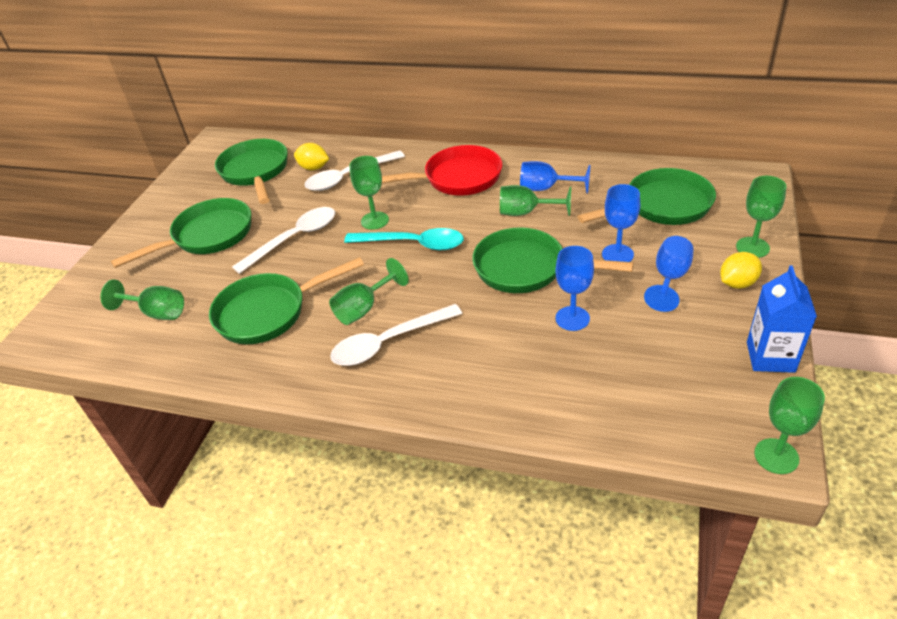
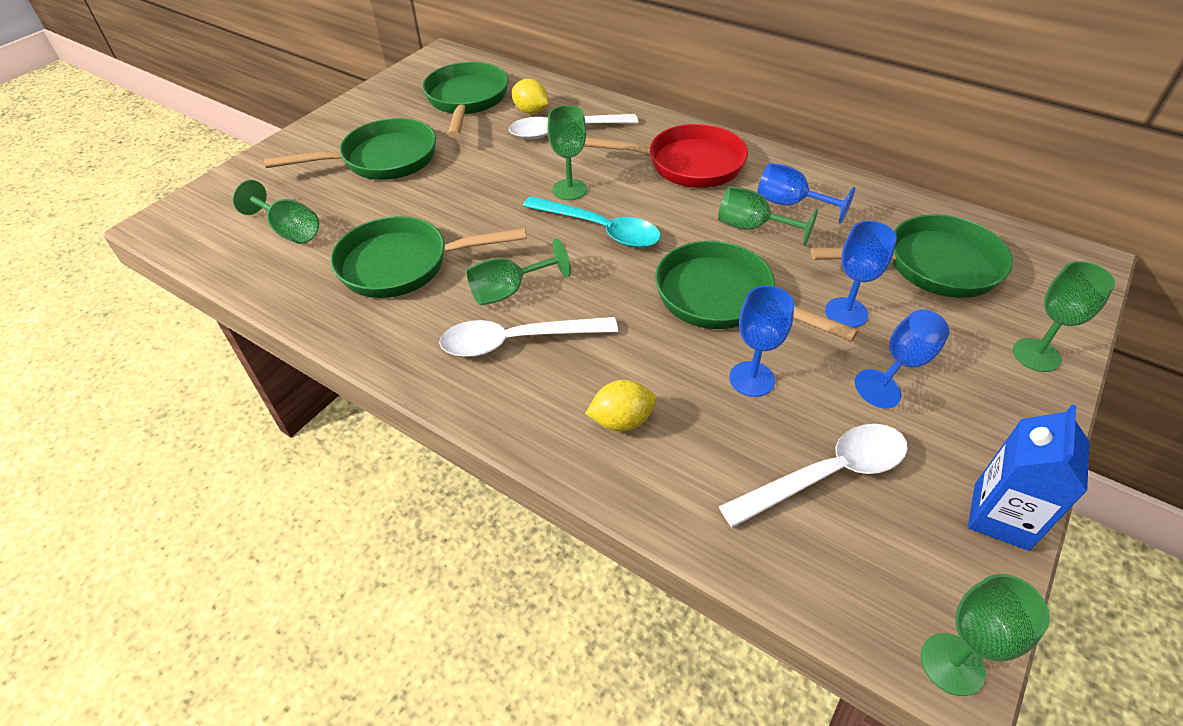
camera: 15 degrees right, 5 degrees up
(294, 239) = (471, 187): white spoon -> white spoon (826, 475)
(737, 283) = (994, 398): yellow lemon -> yellow lemon (621, 420)

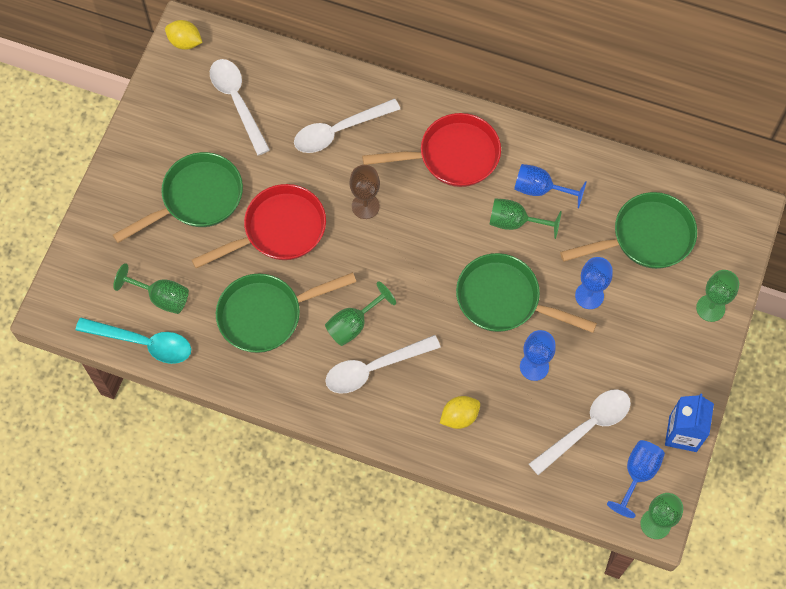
camera: 15 degrees left, 20 degrees up
(458, 195) = (278, 230): none -> red pan
(466, 100) = (237, 102): green pan -> white spoon
(531, 111) = (301, 107): yellow lemon -> yellow lemon (185, 42)
(569, 190) = (365, 206): green goblet -> brown goblet
(600, 229) = (401, 247): turquoise spoon -> turquoise spoon (143, 343)
(902, 364) = (627, 334): blue goblet -> blue goblet (638, 474)

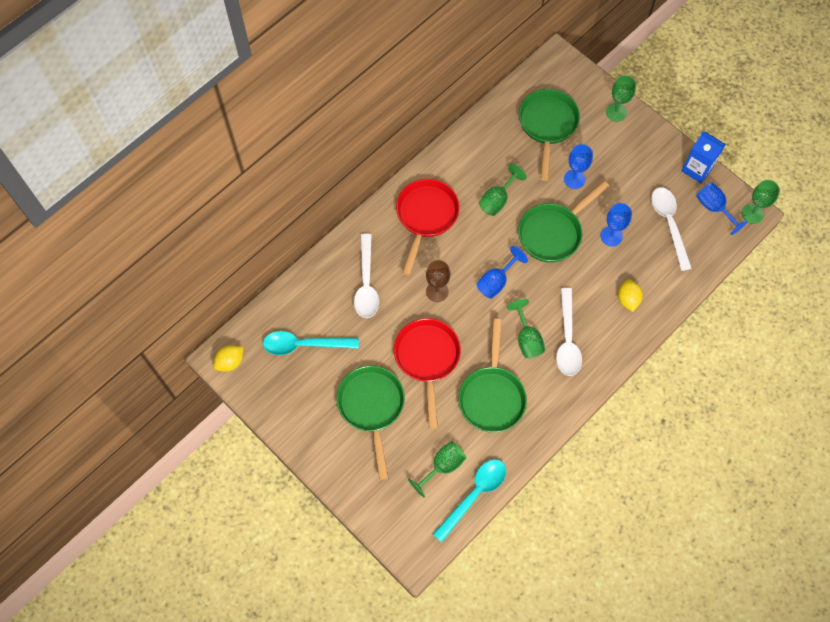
camera: 65 degrees left, 0 degrees up
(237, 102) = (304, 345): white spoon -> turquoise spoon
(540, 189) = (480, 173): blue goblet -> blue goblet (496, 281)

